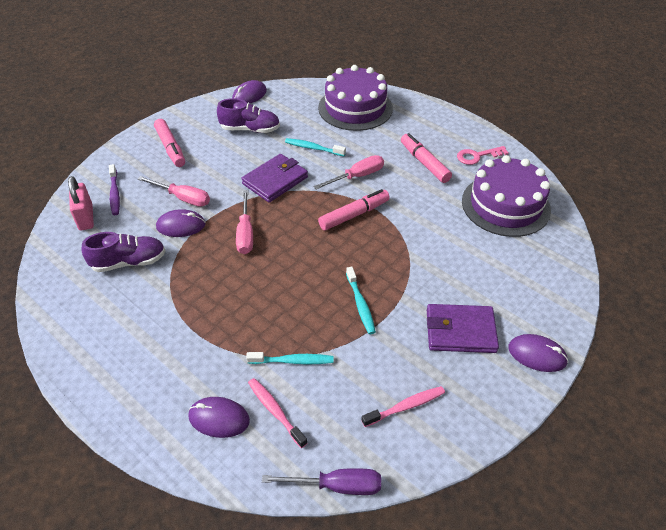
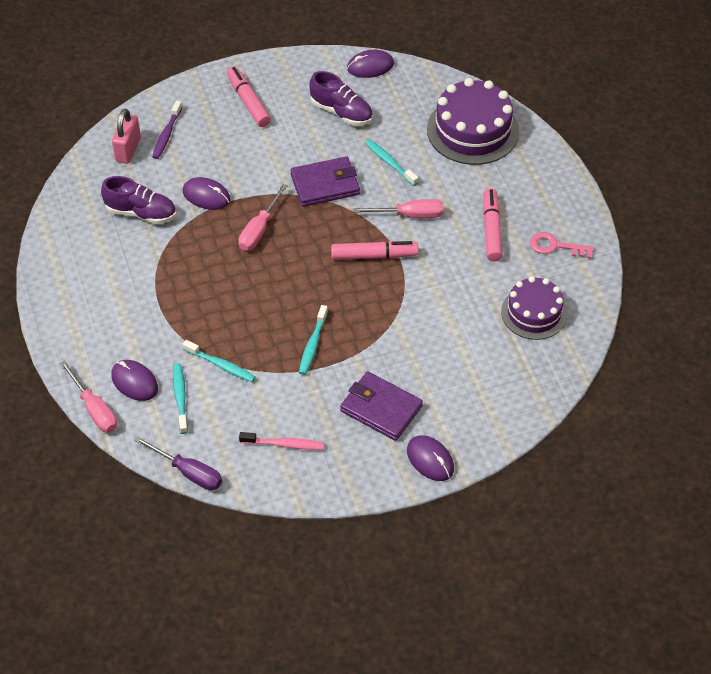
camera: 30 degrees right, 5 degrees up
(170, 148) = (248, 102): pink marker -> pink marker turned 150 degrees clockwise
(183, 198) = (225, 166): pink screwdriver -> pink screwdriver (94, 409)
(275, 411) = (180, 397): pink toothbrush -> turquoise toothbrush
(505, 205) = (534, 313): purple cake -> purple cake, size x0.66

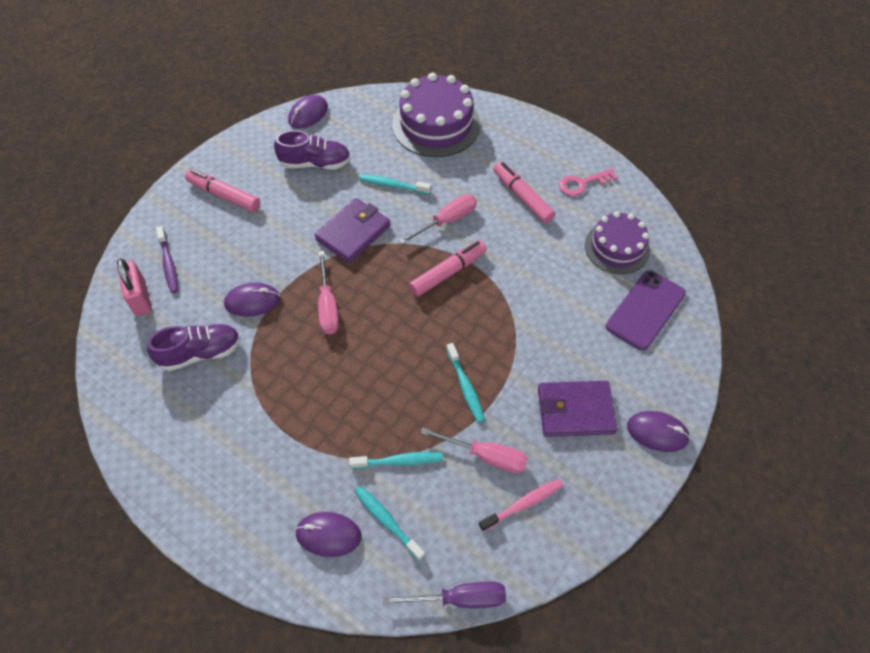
camera: 35 degrees left, 5 degrees up
(94, 409) = (309, 593): pink screwdriver -> pink screwdriver (486, 456)
(509, 372) = (645, 310): none -> purple phone

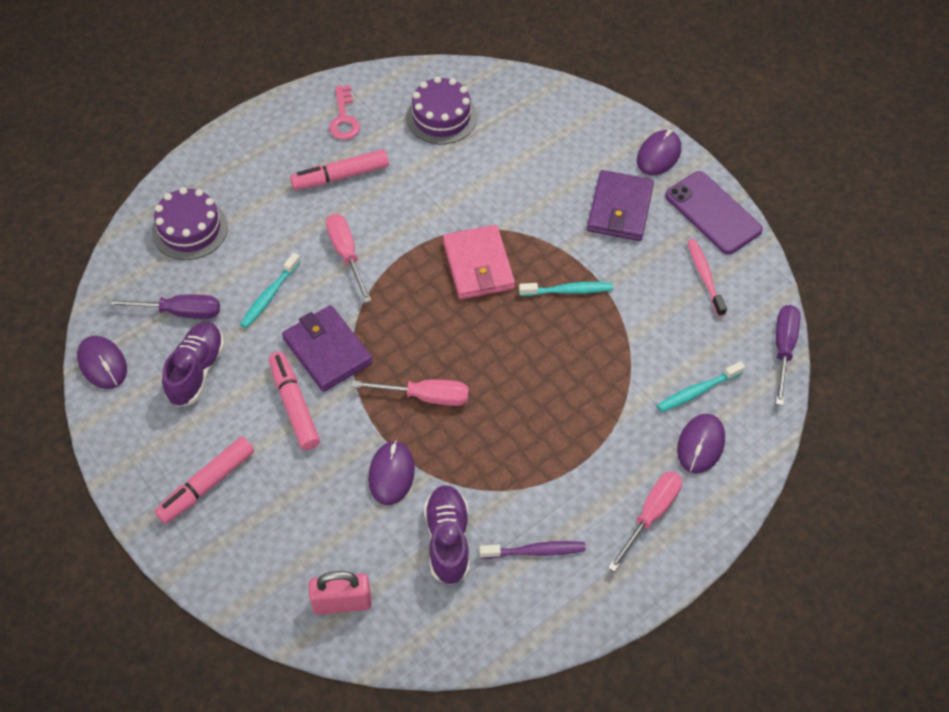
camera: 75 degrees left, 0 degrees up
(169, 264) = (298, 564): purple toothbrush -> purple toothbrush (535, 551)
(362, 140) = (179, 312): none -> purple screwdriver
(399, 461) = (636, 367): turquoise toothbrush -> none
(436, 124) = (190, 229): purple cake -> purple cake, size x0.66
(448, 272) = (420, 271): pink marker -> pink marker (294, 405)
(469, 312) = (478, 265): none -> pink wallet
(486, 456) = (649, 293): pink screwdriver -> pink screwdriver (650, 515)
(645, 310) = (525, 119): purple phone -> purple phone (713, 213)

